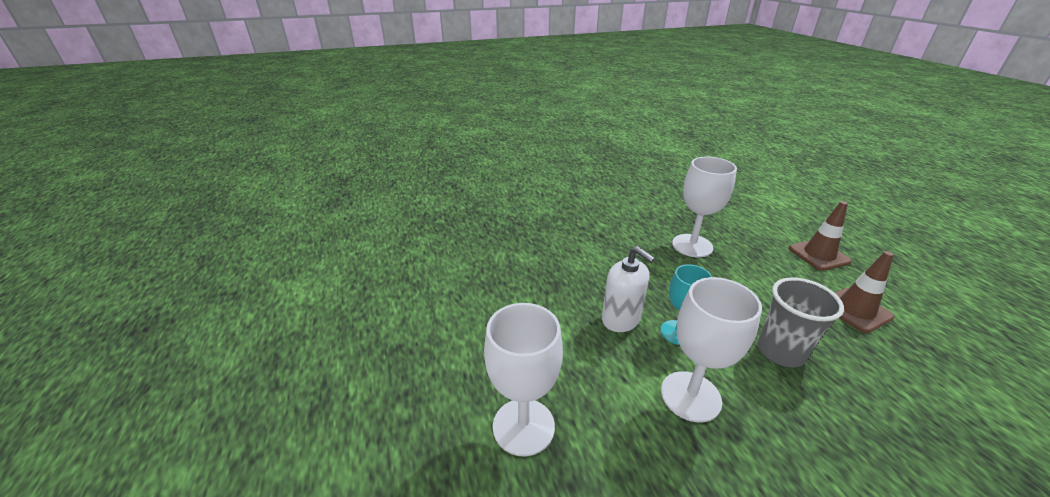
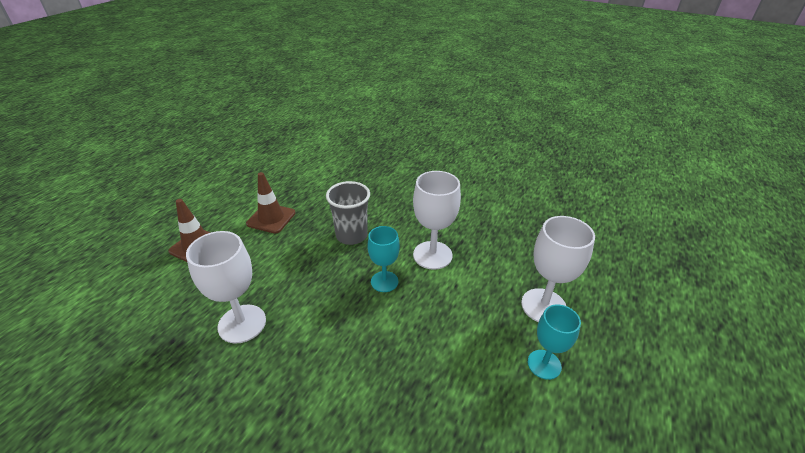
camera: 135 degrees left, 5 degrees up
(480, 362) = (544, 364): none -> turquoise goblet
(621, 319) = (404, 315): white soap dispenser -> none

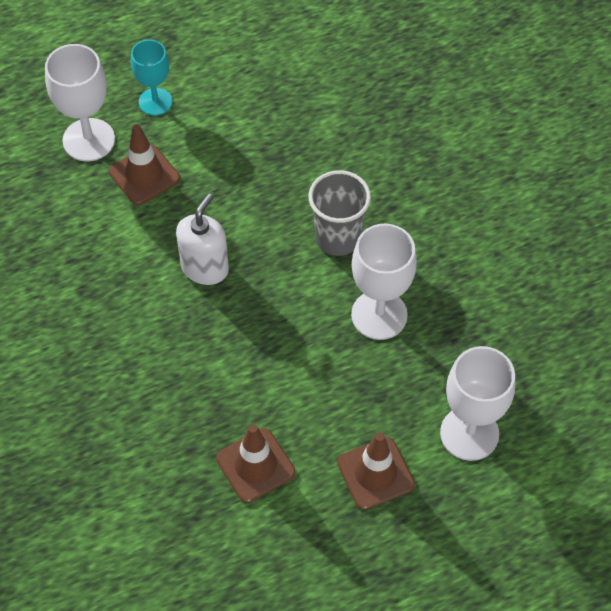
camera: 140 degrees left, 20 degrees up
(351, 235) = (181, 359): grey cup -> grey cup (338, 238)
(384, 281) = (205, 268): turquoise goblet -> white soap dispenser
(432, 255) = (122, 265): white goblet -> white goblet (469, 433)
(483, 308) = (144, 175): none -> brown traffic cone

